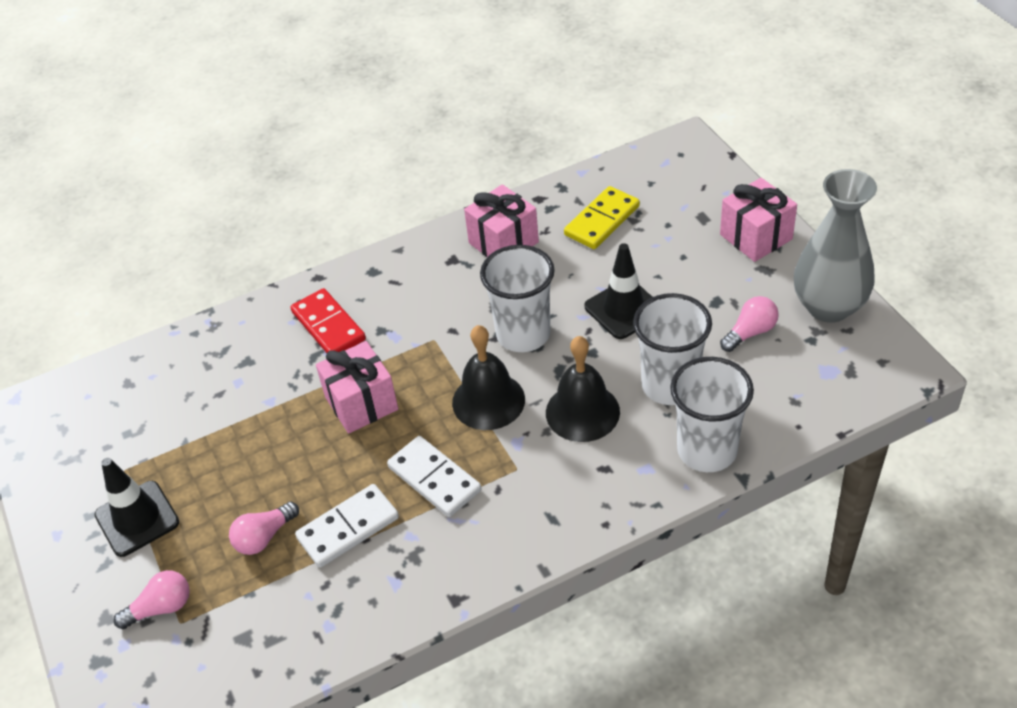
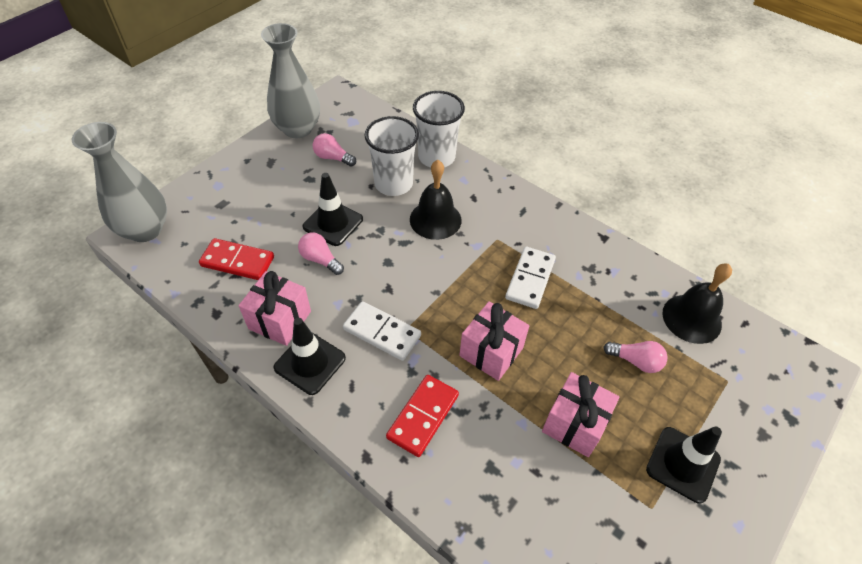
camera: 120 degrees left, 5 degrees up
(161, 608) = (729, 399): pink light bulb -> pink light bulb (320, 260)
(348, 528) = (596, 312): white domino -> white domino (382, 332)
(438, 256) = (310, 363): none -> black traffic cone
(488, 401) = (450, 272): black bell -> black bell (691, 318)
(523, 334) = (379, 273): white cup -> none
(602, 221) = (237, 261): yellow domino -> red domino
(685, 155) = (145, 230): none -> grey vase
(756, 237) = (238, 172): pink gift -> pink gift (574, 424)

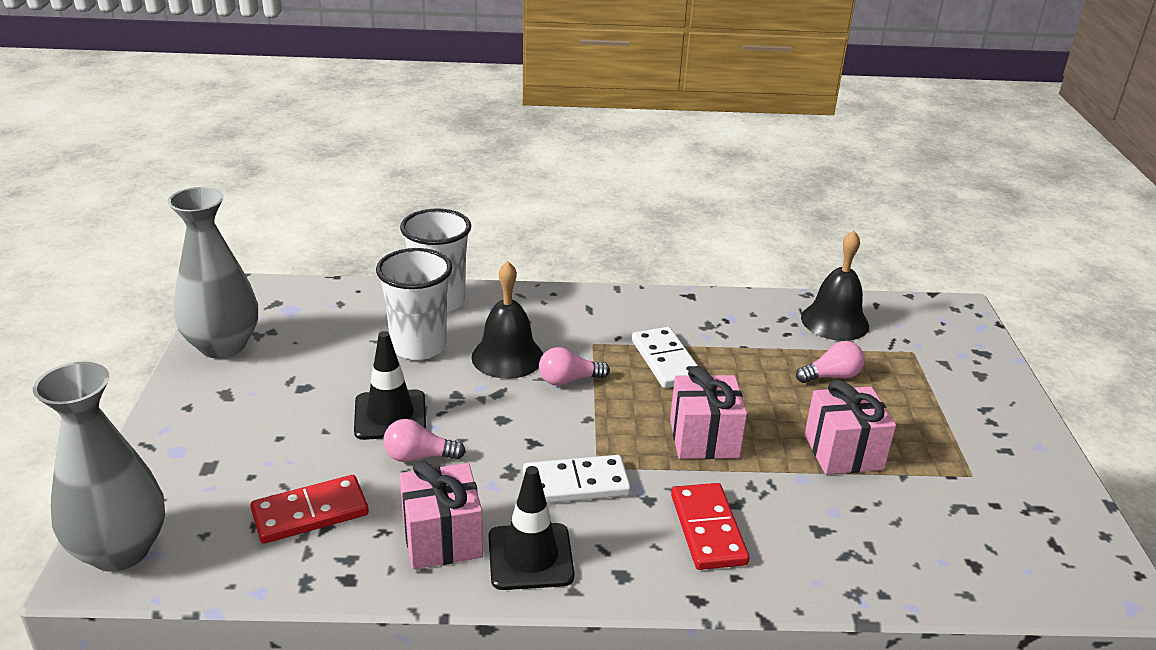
camera: 40 degrees left, 20 degrees down
(333, 158) = (309, 354): pink light bulb -> pink light bulb (569, 380)
(683, 464) = (955, 429): black traffic cone -> none

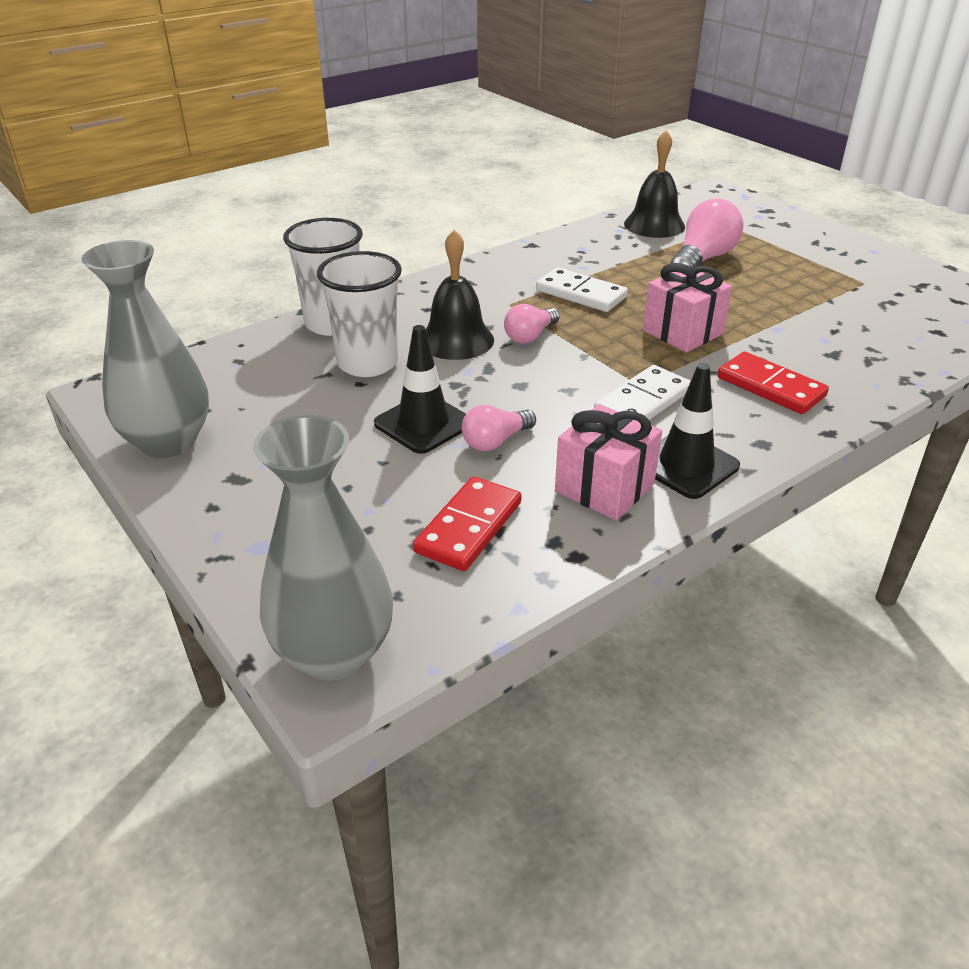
camera: 35 degrees left, 5 degrees up
(831, 376) = (702, 259): pink light bulb -> pink light bulb, size x1.66
(843, 452) = (777, 301): pink gift -> none

